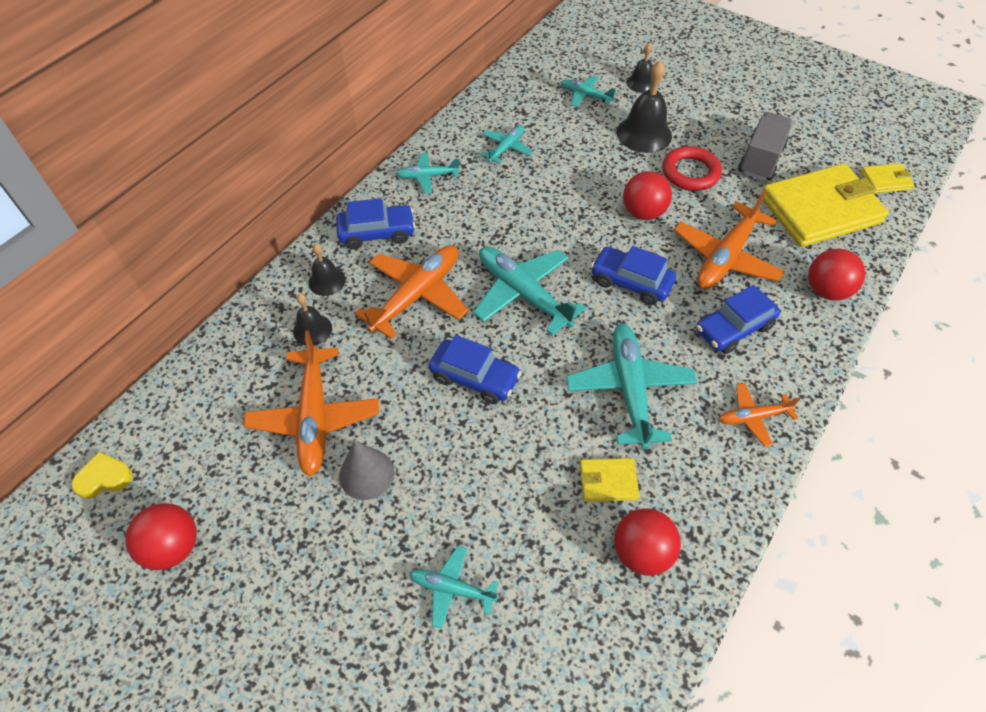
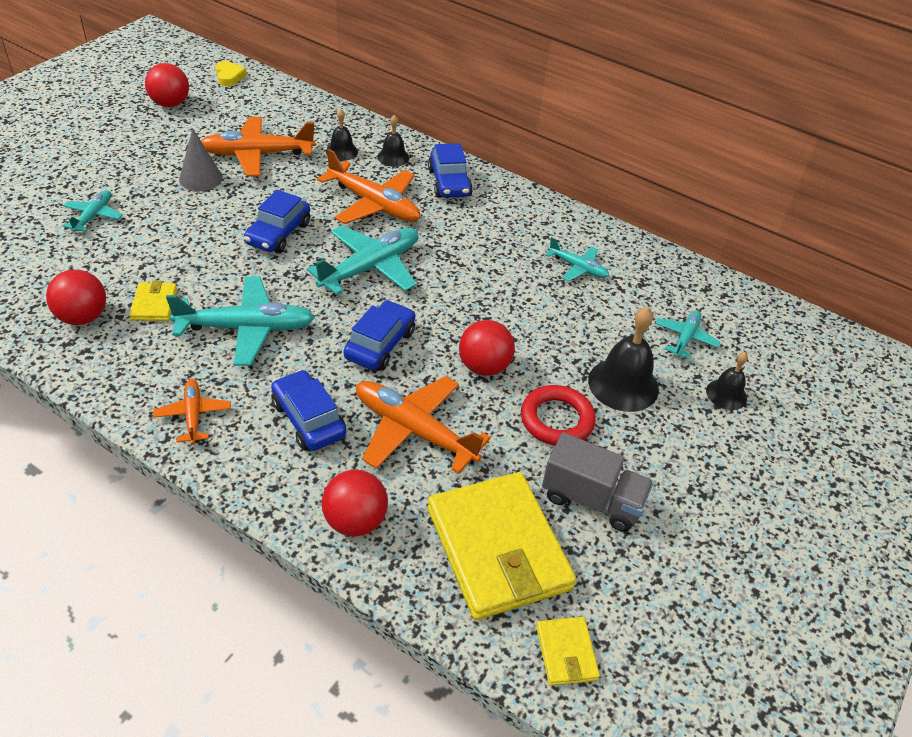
camera: 85 degrees right, 10 degrees down
(428, 176) = (526, 213): turquoise plane -> none

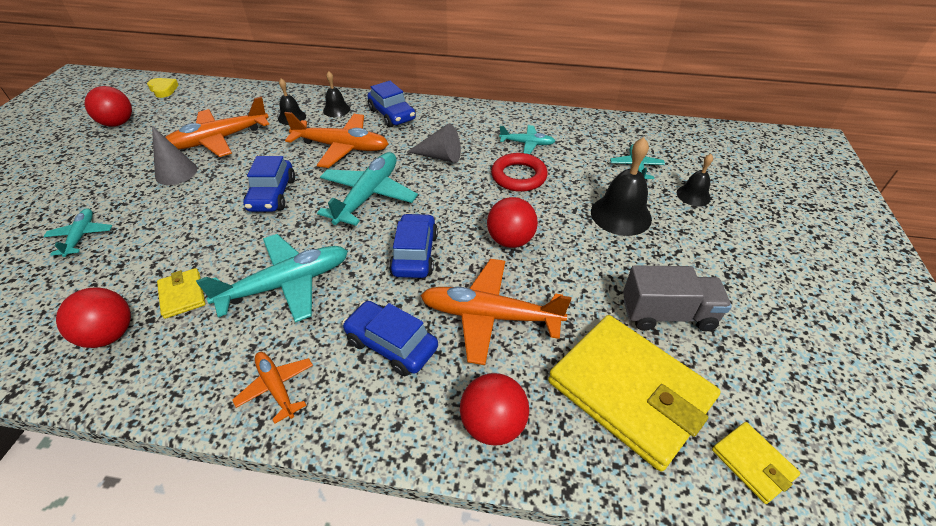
camera: 20 degrees left, 0 degrees up
(470, 250) = (440, 156): none -> grey cone
(557, 419) = (594, 260): red ring -> red ring (518, 176)

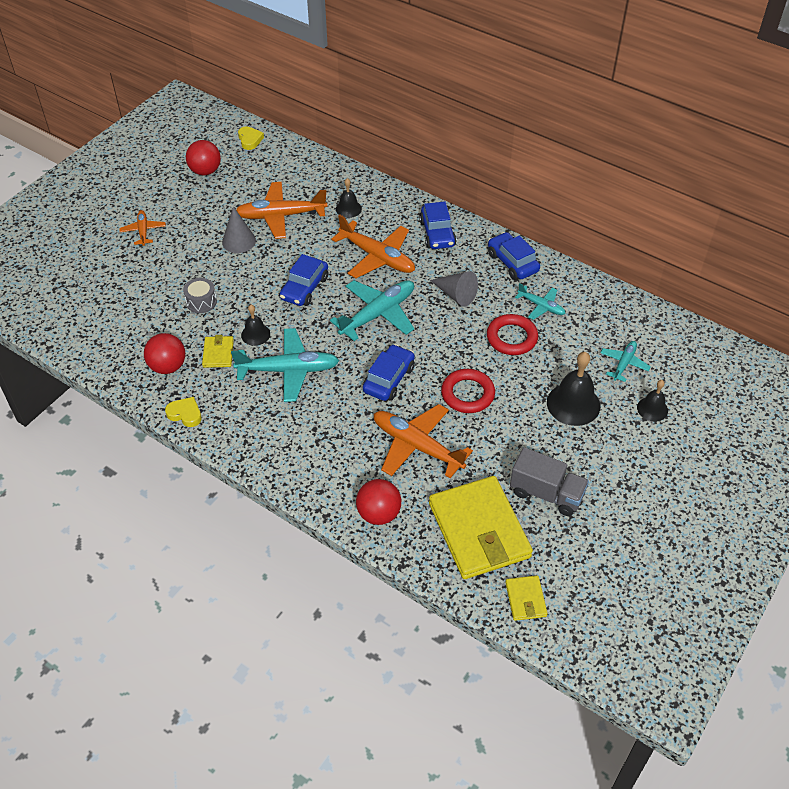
camera: 25 degrees right, 5 degrees up
(81, 236) = (161, 280): turquoise plane -> none
(143, 244) = (201, 302): none -> grey drum
(151, 391) = (185, 414): none -> yellow heart
(276, 387) = (258, 440): orange plane -> orange plane (143, 231)
(336, 110) = (390, 212): black bell -> black bell (255, 334)
(391, 344) = (340, 440): blue car -> blue car (512, 262)
(510, 240) = (467, 394): red ball -> red ring

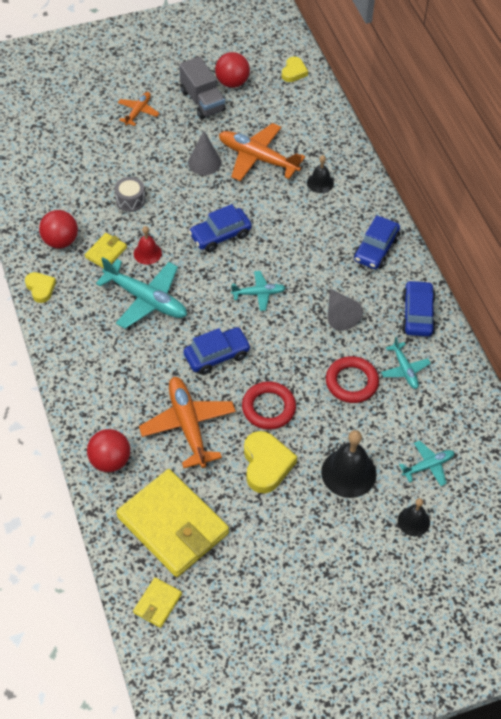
camera: 35 degrees right, 5 degrees up
(255, 334) = (147, 253): black bell -> red bell
(377, 257) = (304, 241): orange plane -> none
(377, 314) = (258, 293): turquoise plane -> turquoise plane, size x0.54
(479, 530) = (173, 525): yellow wallet -> yellow wallet turned 60 degrees counterclockwise
(506, 436) = (266, 464): none -> yellow heart
(546, 493) = (254, 532): grey truck -> grey truck (202, 101)

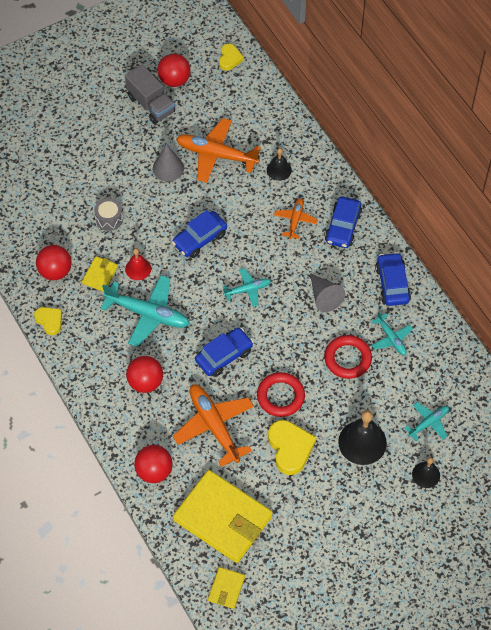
camera: 10 degrees left, 5 degrees up
(125, 367) = (145, 382): none -> red ball
(138, 112) = (93, 126): orange plane -> orange plane (295, 220)

